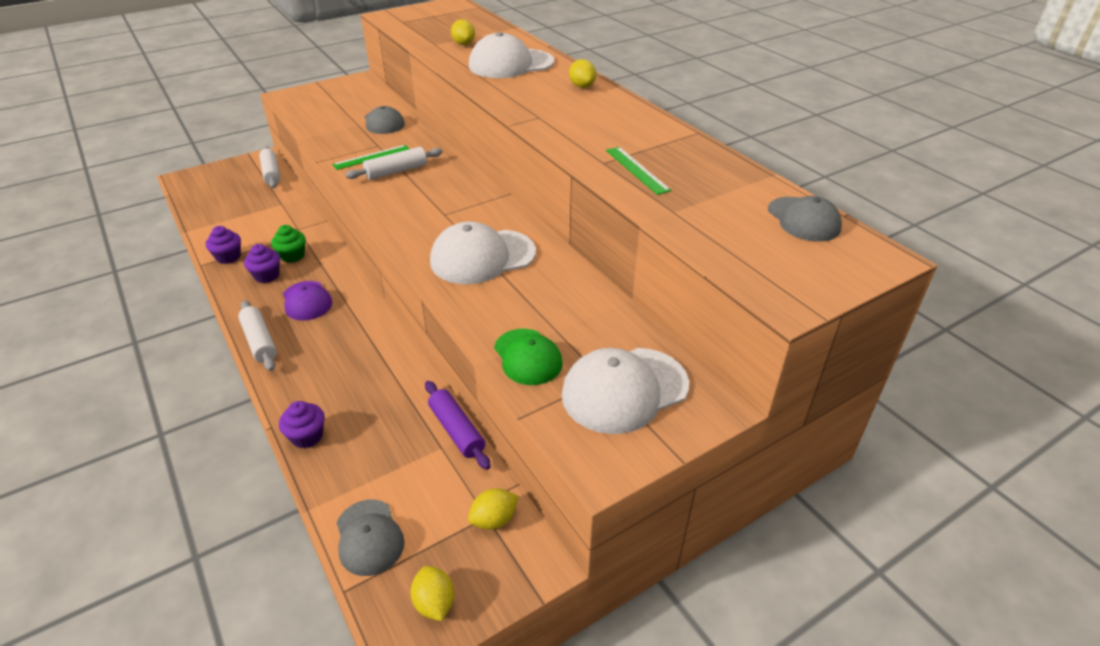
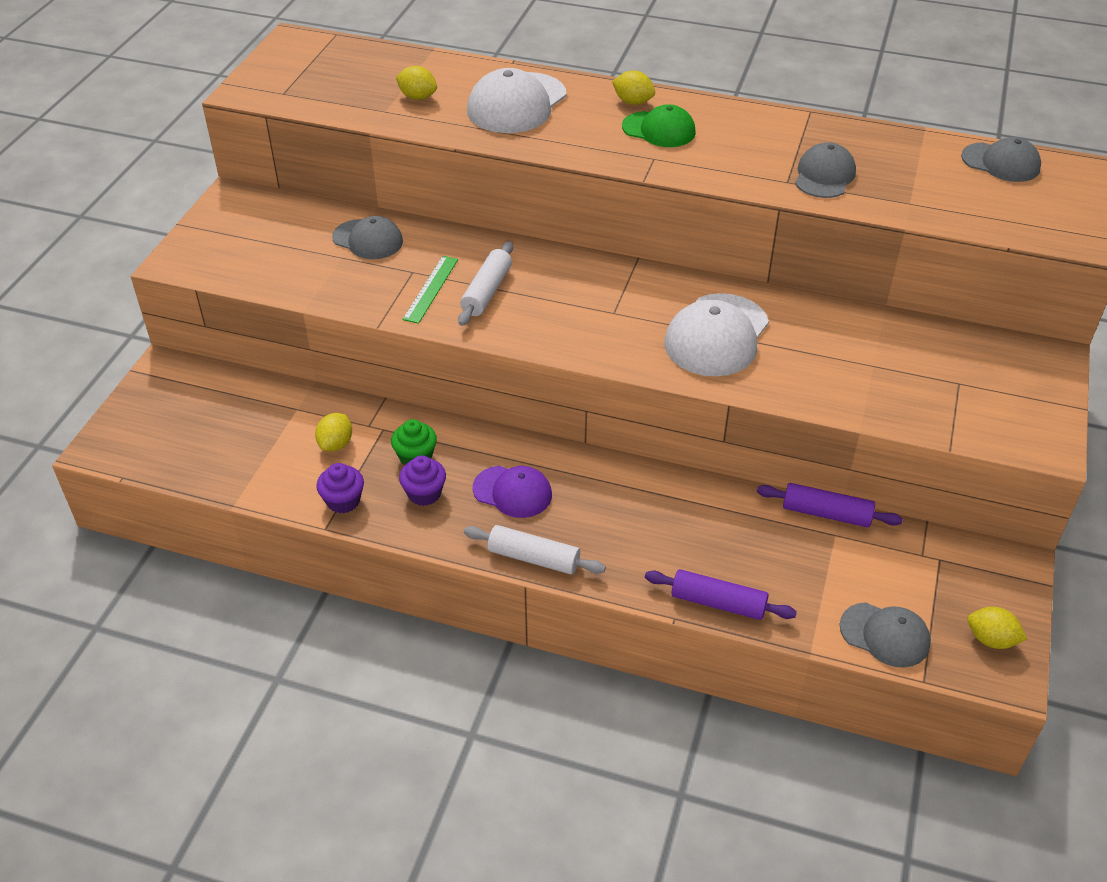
camera: 40 degrees left, 5 degrees up
(271, 173) = (214, 379): white rolling pin -> none
(307, 436) = (718, 603): purple cupcake -> purple rolling pin
(494, 519) = (948, 557): yellow lemon -> yellow lemon (336, 444)
(528, 357) = (886, 400): green cap -> green cap (659, 130)
(624, 390) = (984, 382): white cap -> none
(637, 170) = (824, 176): green ruler -> grey cap

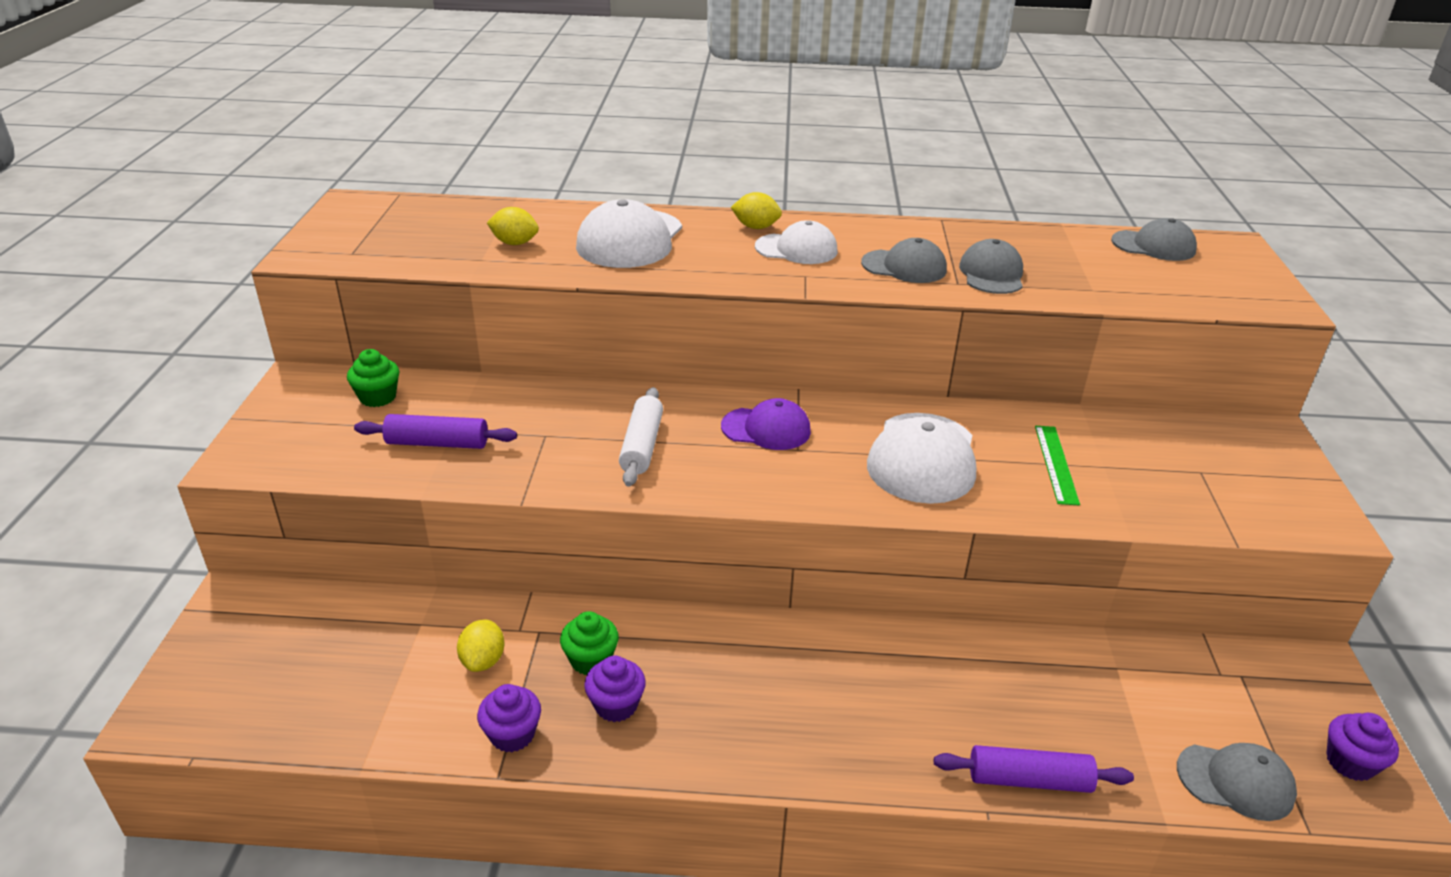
camera: 15 degrees left, 10 degrees down
(290, 220) = (378, 397): none -> green cupcake
(368, 239) = (480, 407): grey cap -> grey cap (904, 267)
(430, 289) = (573, 451): green ruler -> green ruler (1055, 464)
(512, 492) = (726, 683): purple cap -> purple cap (766, 429)
(533, 558) = (783, 765): white rolling pin -> none
(659, 130) = (796, 249): green cap -> white cap
(826, 513) = (1094, 644): purple rolling pin -> purple rolling pin (437, 443)
(991, 639) = (1350, 762): yellow lemon -> purple cupcake

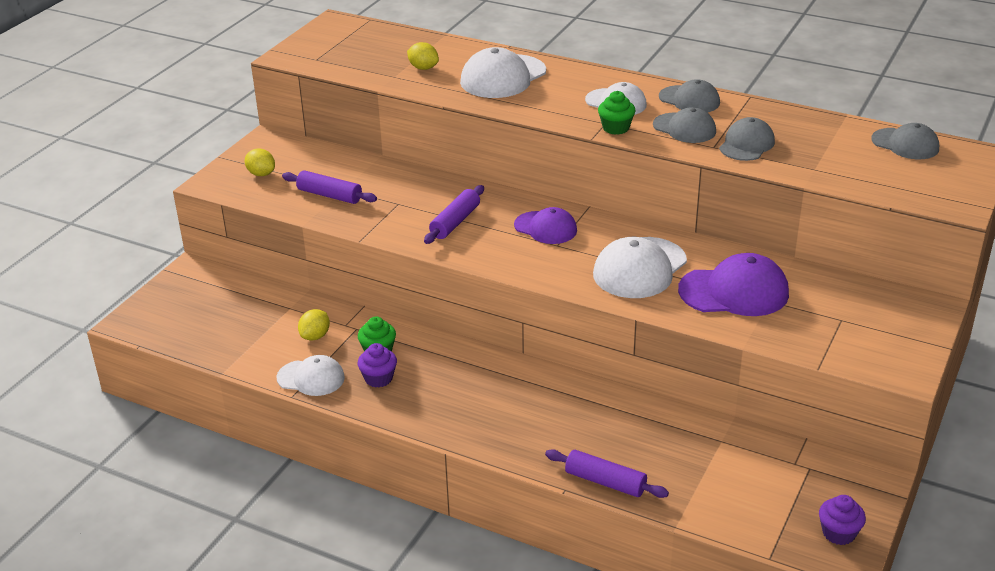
camera: 25 degrees right, 0 degrees up
(378, 397) = (309, 159): green cupcake -> green cupcake (616, 128)
(512, 734) = (311, 378): purple cupcake -> white cap
(641, 446) = (455, 222): white rolling pin -> purple rolling pin
(756, 227) = (600, 81): yellow lemon -> yellow lemon (261, 174)
(1055, 464) = (734, 292): green ruler -> purple cap
(1235, 781) = (744, 520): grey cap -> grey cap (689, 100)

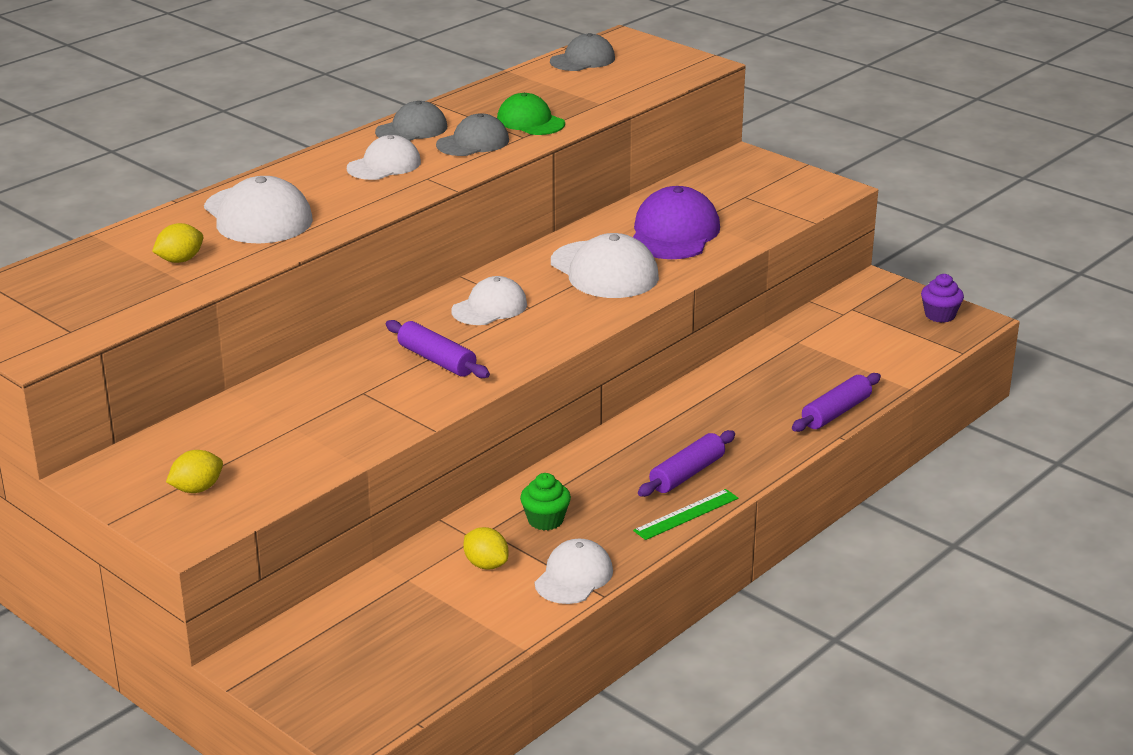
camera: 75 degrees left, 5 degrees down
(329, 195) = (303, 439): purple rolling pin -> purple rolling pin (687, 474)
(378, 378) = (600, 526): purple cupcake -> none
(409, 418) = (686, 514): none -> green ruler
(545, 228) = (489, 307): purple cap -> white cap
(616, 128) = (443, 174): green cupcake -> none
(746, 144) = (530, 121): grey cap -> green cap

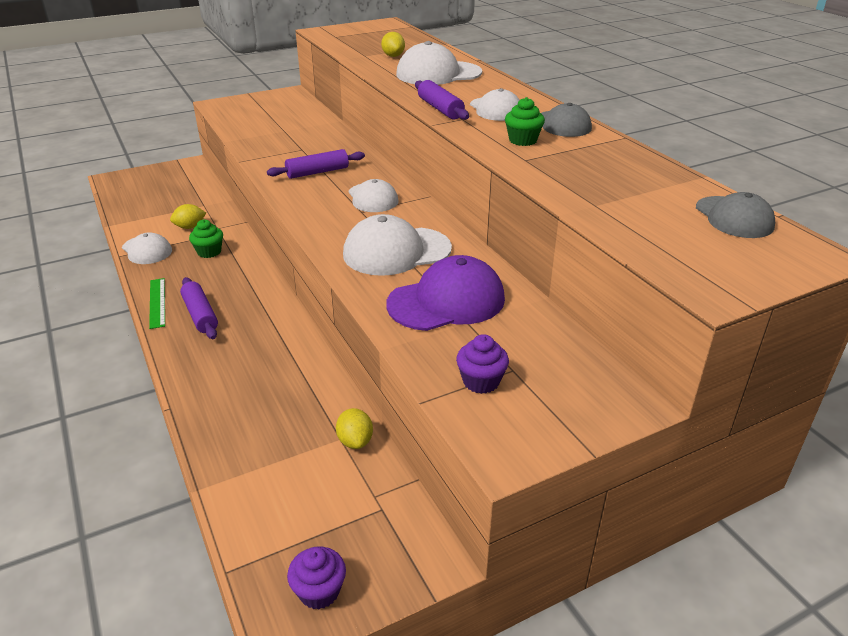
camera: 110 degrees right, 5 degrees up
(197, 489) = (253, 108): yellow lemon -> yellow lemon (355, 441)
(473, 142) = (522, 140): grey cap -> green cupcake
(530, 121) = (559, 167): green cap -> none
(674, 233) = (446, 301): purple cap -> purple cap turned 60 degrees counterclockwise
(769, 205) = (481, 381): none -> purple cupcake
(836, 412) = (204, 419): purple rolling pin -> purple rolling pin (440, 109)

